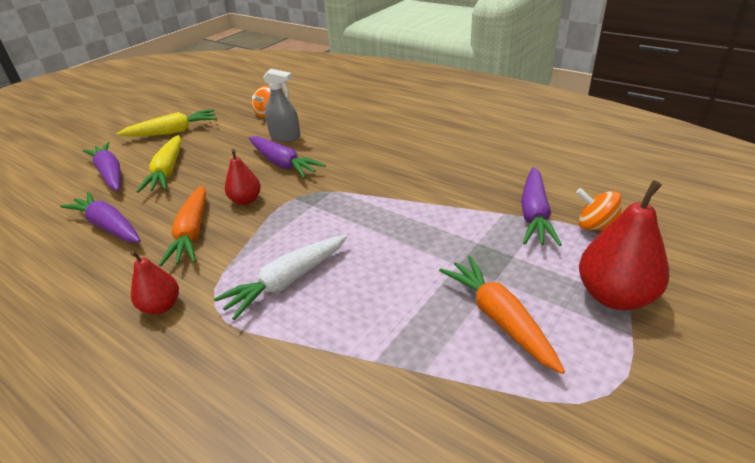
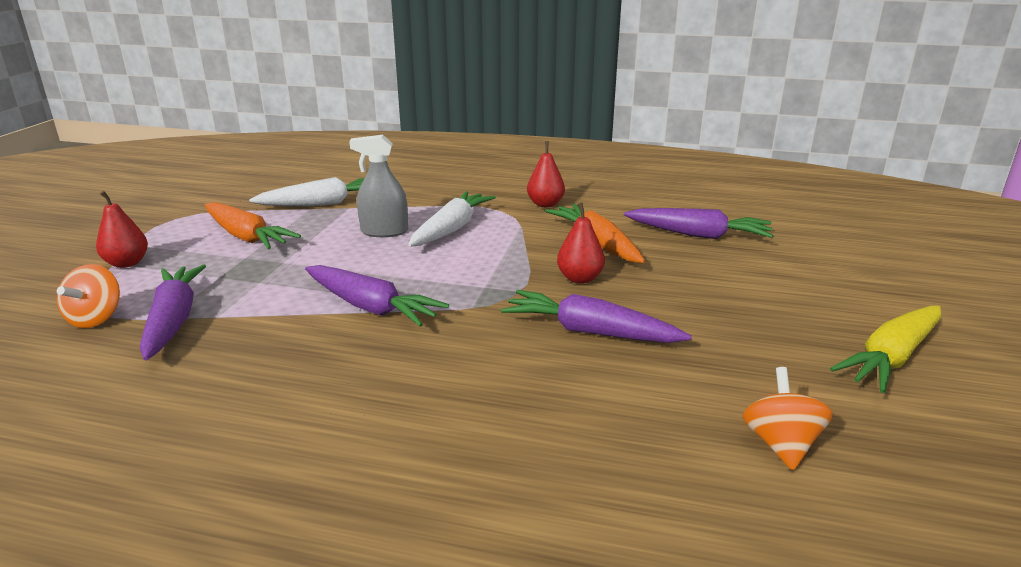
camera: 155 degrees right, 10 degrees down
(110, 174) = (826, 278): purple carrot -> purple carrot (371, 307)
(167, 171) = (751, 293): yellow carrot -> none
(285, 137) = (653, 384): grey spray bottle -> grey spray bottle (384, 231)
(404, 381) = (323, 204): none -> white carrot
(596, 226) = (96, 318): orange spinning top -> orange spinning top turned 90 degrees clockwise
(614, 296) = (127, 263): red pear -> red pear, size x0.59

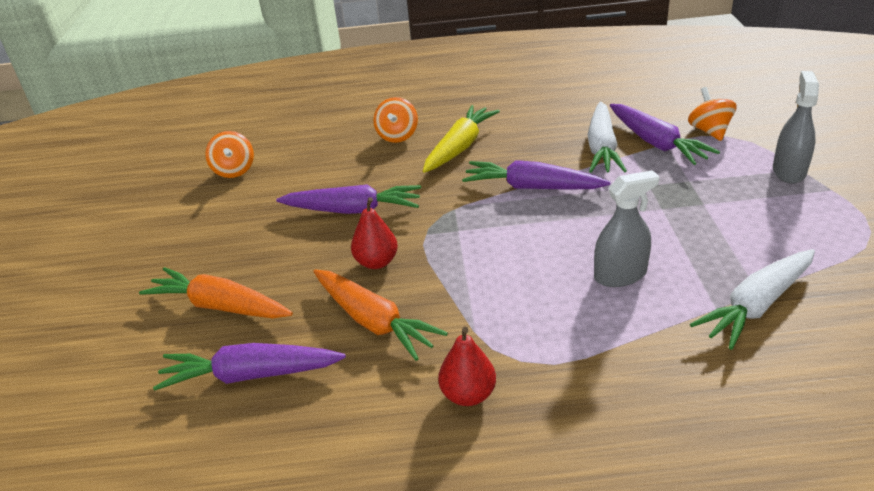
camera: 165 degrees right, 10 degrees up
(127, 263) = (789, 171): red pear -> grey spray bottle
(246, 236) = (747, 227): orange carrot -> orange carrot (220, 306)
(451, 229) = (551, 301): white carrot -> white carrot (602, 148)
(479, 435) = (397, 136): none -> orange spinning top
(891, 358) = (129, 245): yellow carrot -> yellow carrot (460, 147)

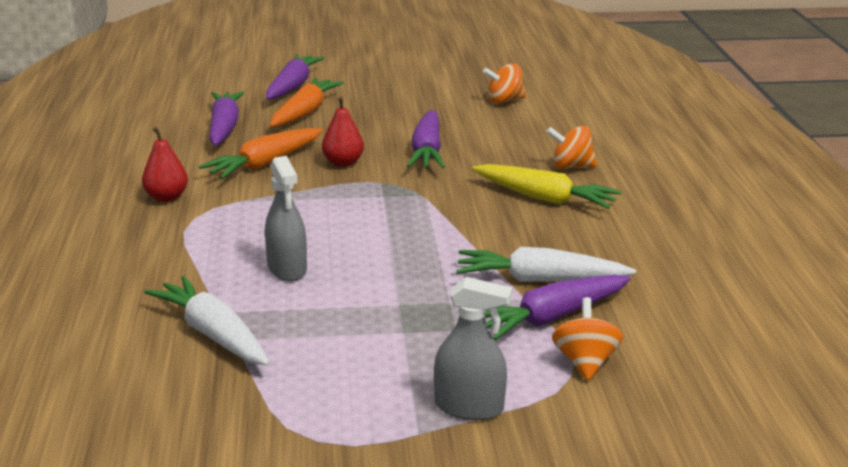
camera: 85 degrees right, 10 degrees down
(532, 187) = (454, 234): purple carrot -> purple carrot (292, 86)
(709, 131) = (585, 362): orange spinning top -> orange spinning top turned 75 degrees counterclockwise

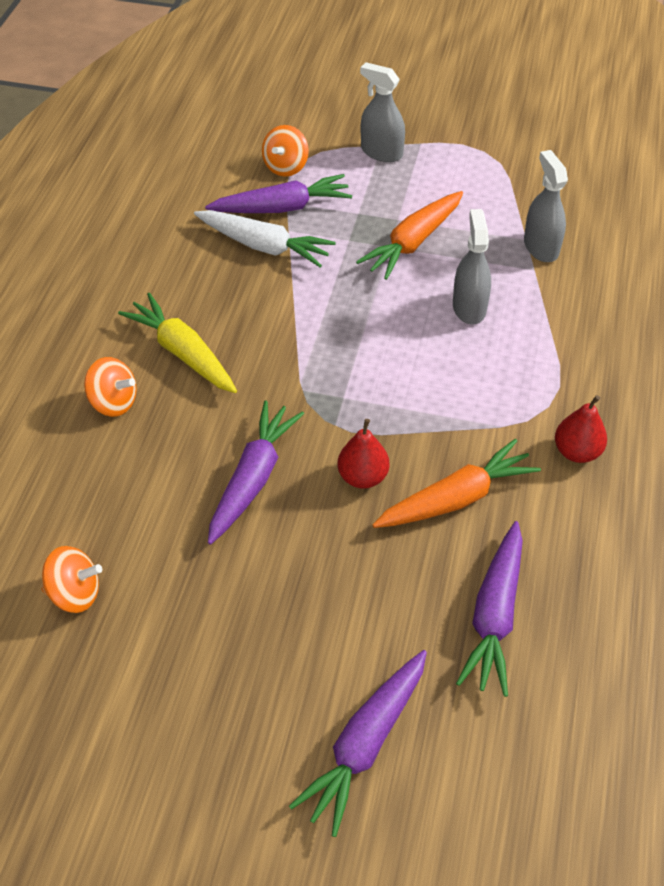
camera: 160 degrees left, 25 degrees up
(213, 334) = (541, 247): white carrot -> grey spray bottle
(305, 112) = (371, 634): orange carrot -> orange carrot (413, 242)

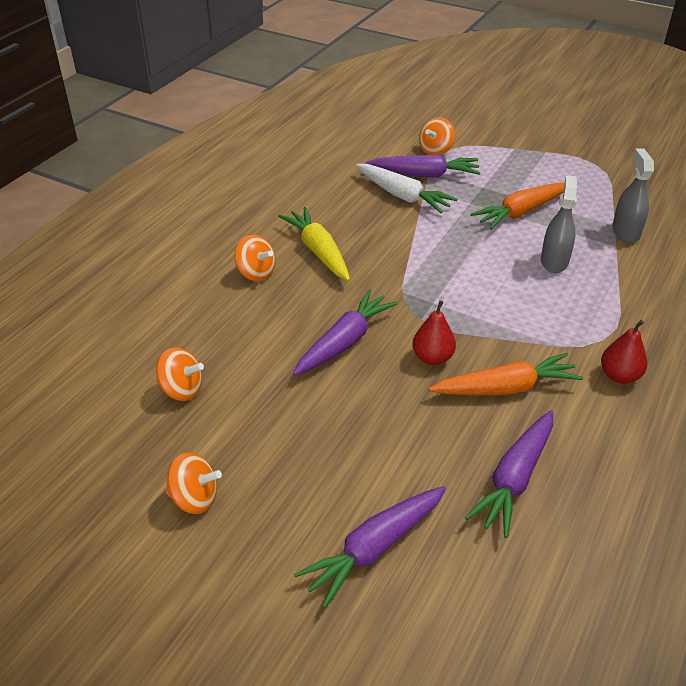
camera: 15 degrees right, 10 degrees down
(140, 736) = (194, 498): none -> orange spinning top
(381, 152) = (512, 152): grey spray bottle -> none

